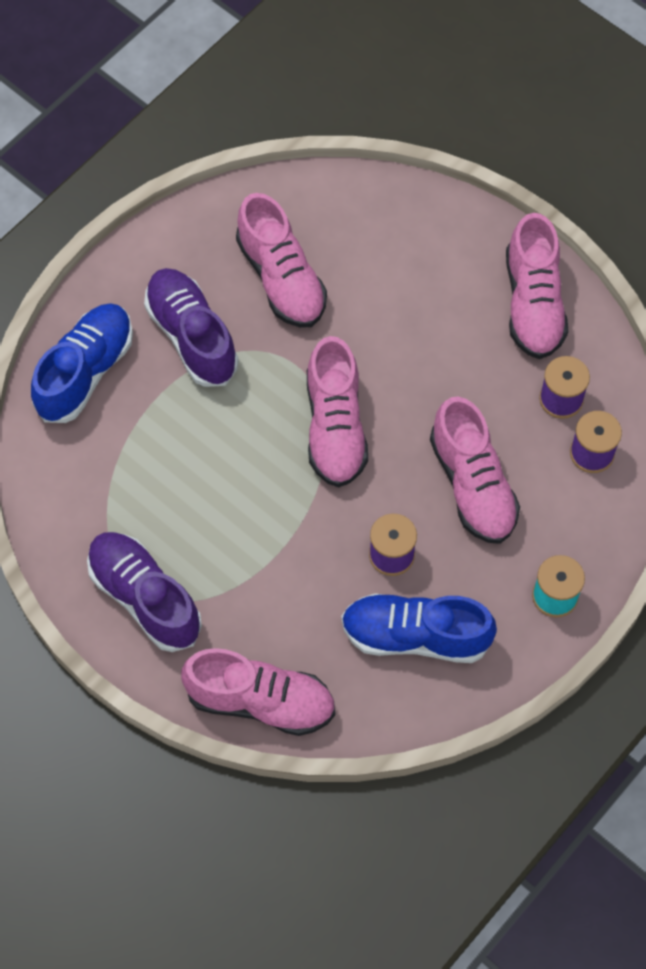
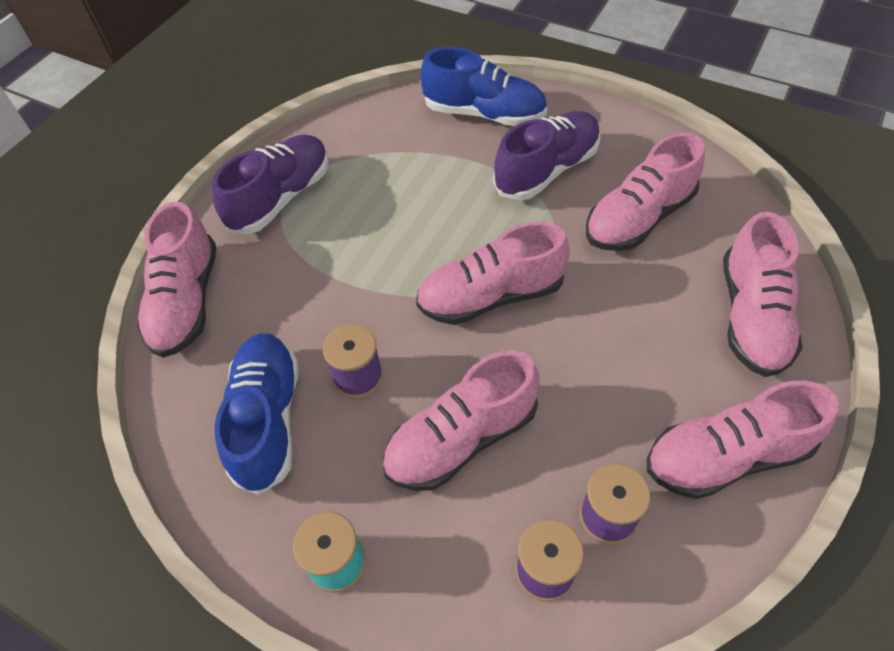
camera: 80 degrees right, 10 degrees down
(415, 234) = (752, 317): none -> pink shoe

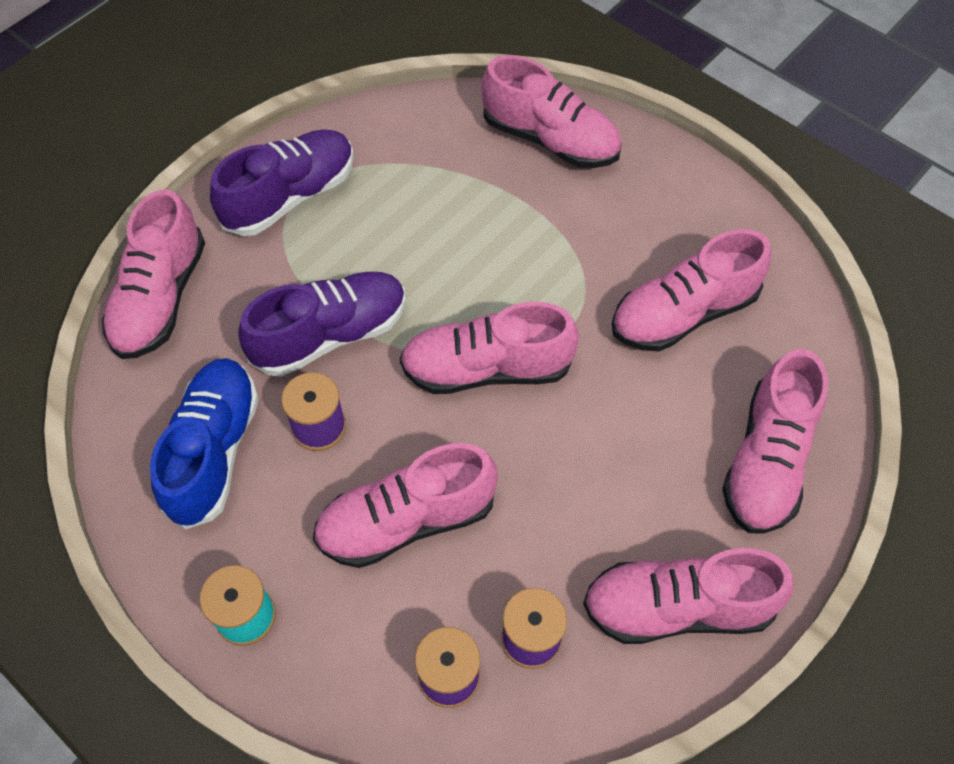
camera: 10 degrees right, 5 degrees up
(484, 114) = (550, 140): blue shoe -> pink shoe
(547, 170) = (599, 229): purple shoe -> purple shoe (330, 335)

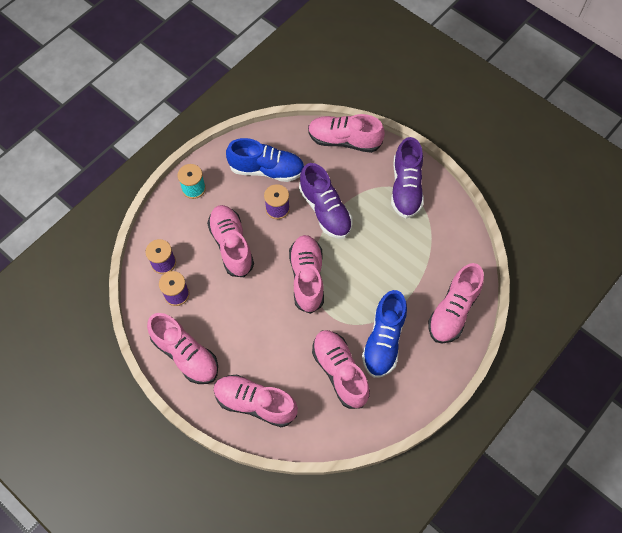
camera: 90 degrees right, 5 degrees up
(290, 196) = (406, 188): purple shoe -> purple shoe turned 45 degrees clockwise
(614, 243) = (383, 340): none -> blue shoe
(677, 607) = (186, 354): pink shoe -> pink shoe turned 135 degrees clockwise

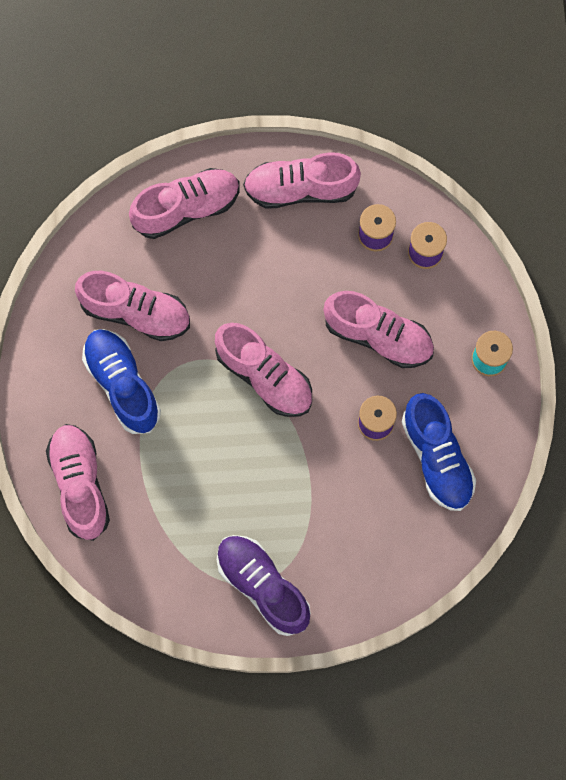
camera: 135 degrees right, 10 degrees up
(267, 169) = (437, 458): blue shoe -> blue shoe turned 75 degrees counterclockwise
(325, 210) = (323, 471): purple shoe -> none
(344, 140) = (391, 581): pink shoe -> none

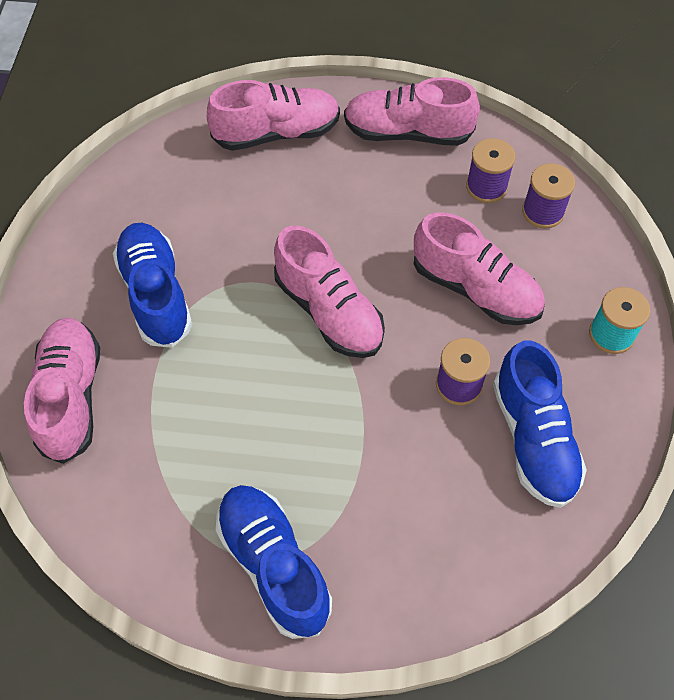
camera: 10 degrees right, 15 degrees down
(136, 312) = (193, 223): pink shoe -> none
(262, 586) = (273, 565): purple shoe -> blue shoe

